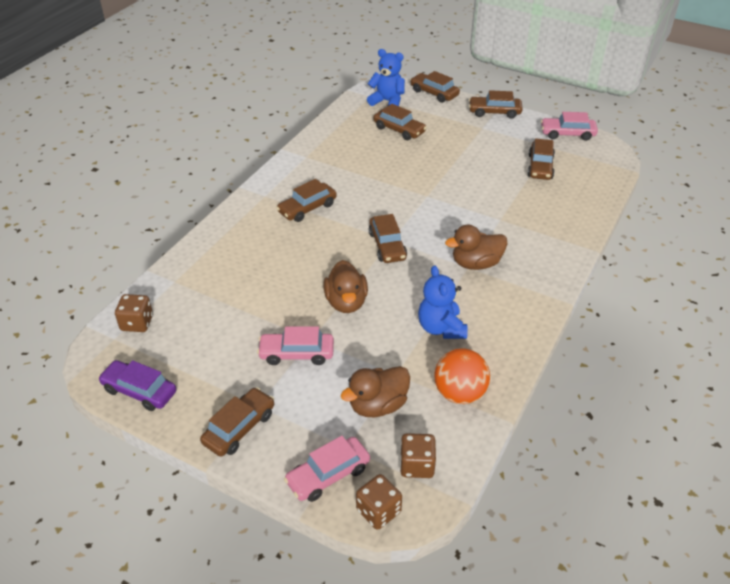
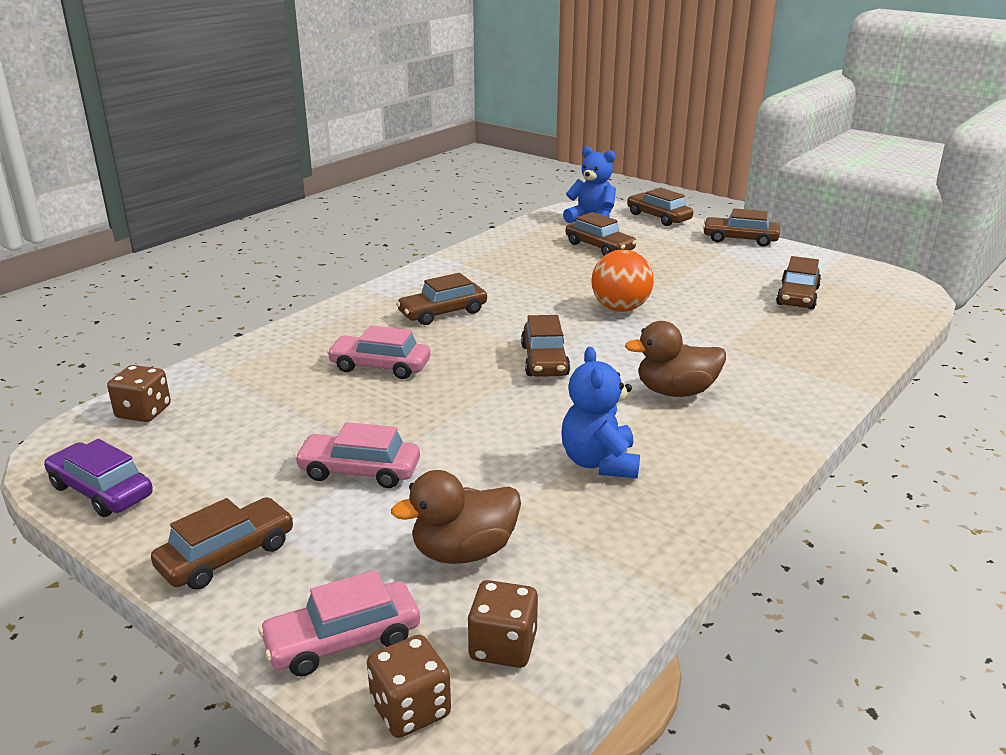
camera: 10 degrees right, 15 degrees down
(346, 302) = (460, 418): brown duck -> none
(459, 393) = (607, 551): orange ball -> orange ball (620, 308)
(567, 134) = (844, 266): pink car -> pink car (380, 366)

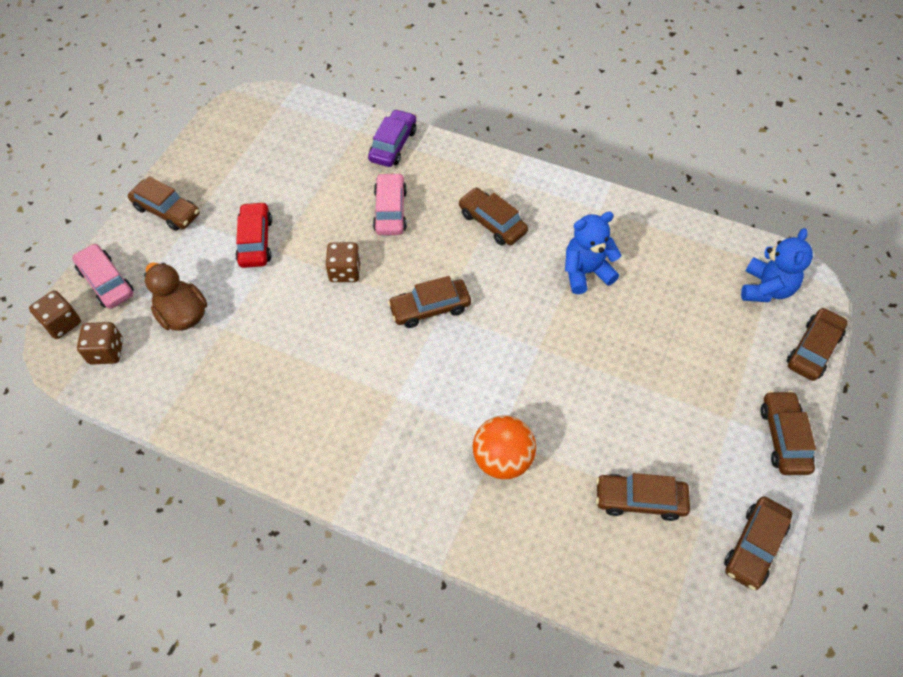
camera: 75 degrees right, 30 degrees up
(101, 491) = (215, 135): purple car -> purple car (393, 145)
(143, 412) = (299, 116): brown dice -> brown dice (345, 271)
(359, 471) = (255, 241): pink car -> red car
(599, 247) = (692, 307): brown car -> brown car (754, 546)
(599, 463) = (289, 369): blue teddy bear -> blue teddy bear (586, 272)
(620, 308) = (548, 346): orange ball -> orange ball (502, 459)
(675, 391) = (403, 406): brown duck -> none

